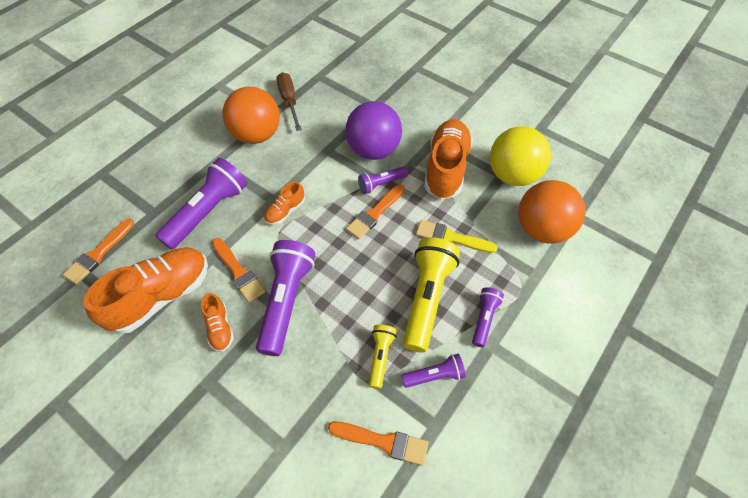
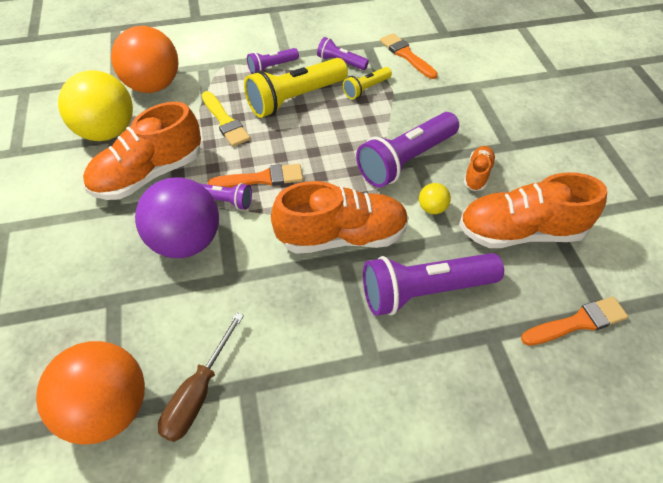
camera: 140 degrees left, 5 degrees down
(238, 272) = (432, 208): orange brush -> yellow ball
(257, 135) = (290, 364): orange ball -> orange ball (108, 408)
(285, 211) = (342, 236): orange shoe -> orange shoe, size x2.06

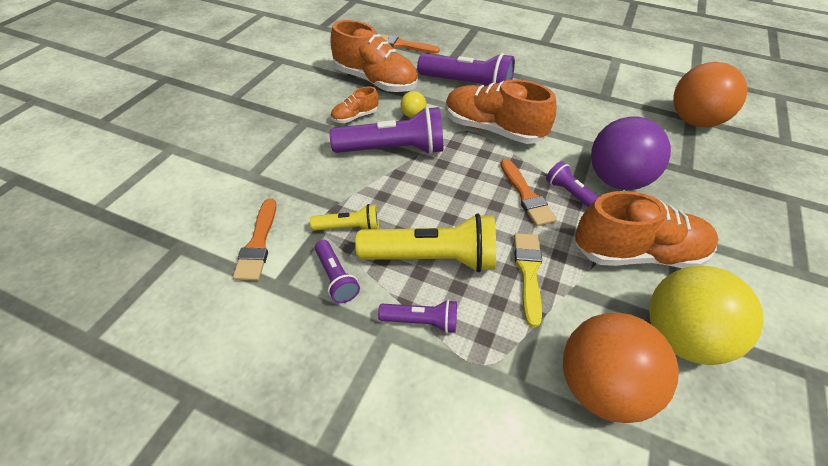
camera: 145 degrees left, 5 degrees down
(198, 393) = (635, 105): brown screwdriver -> none
(261, 178) = (526, 195): orange brush -> orange brush turned 135 degrees counterclockwise

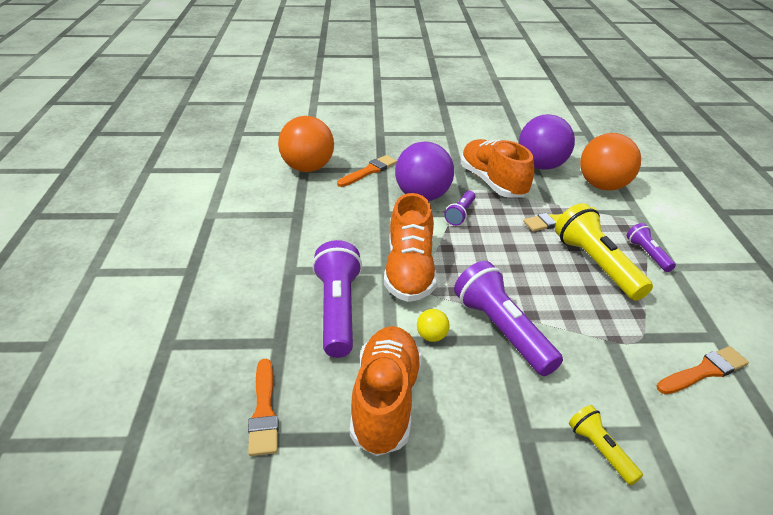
camera: 115 degrees left, 10 degrees down
(336, 278) = (670, 307): purple flashlight -> none
(349, 227) = (622, 320): yellow flashlight -> yellow flashlight (600, 450)
(355, 117) = (476, 387): orange shoe -> none
(526, 195) = (483, 234): orange brush -> orange brush (369, 171)
(681, 338) = (541, 165): yellow ball -> purple ball

